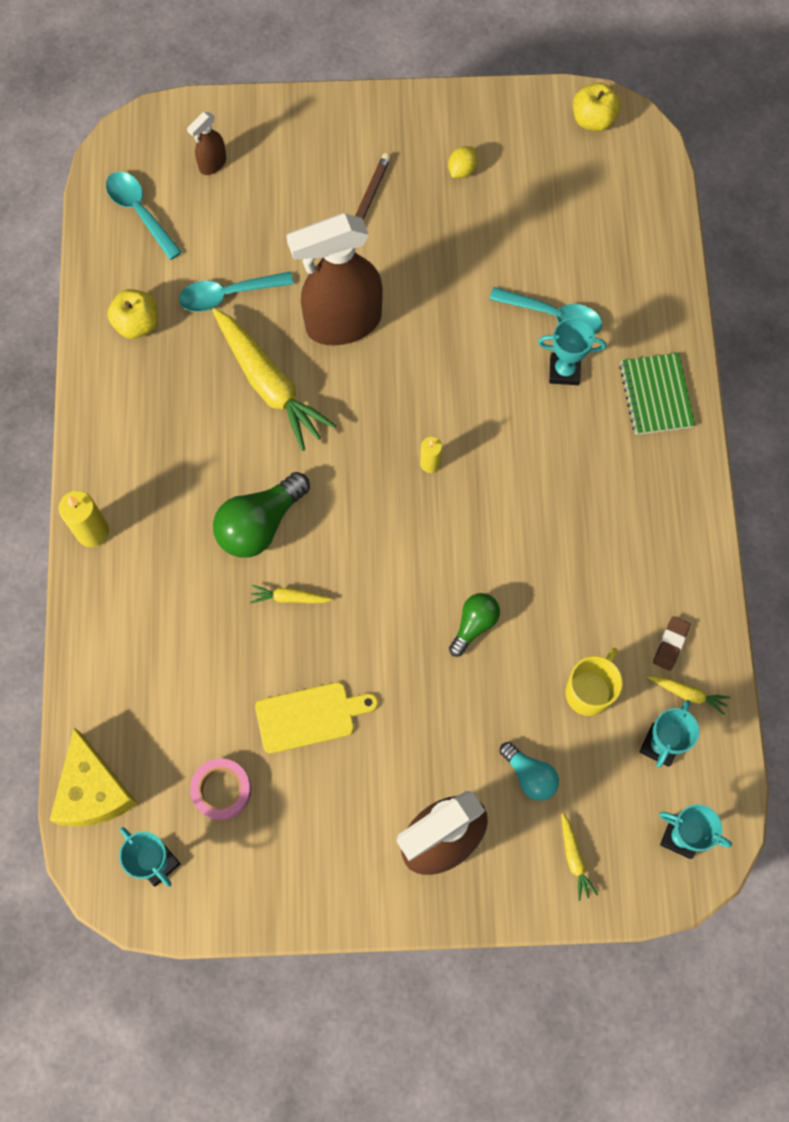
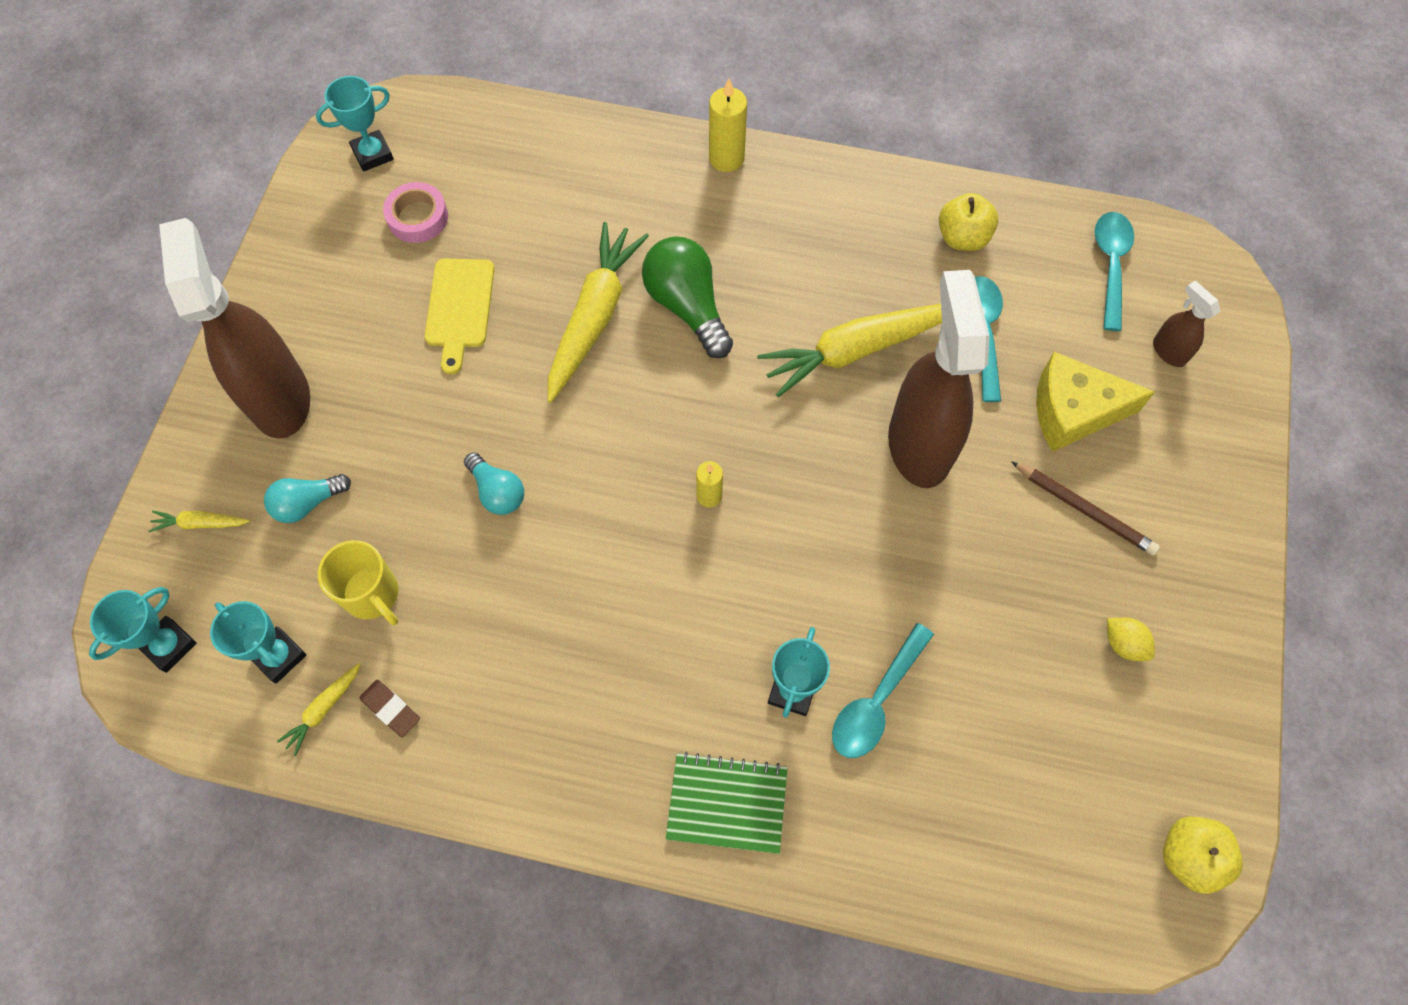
camera: 105 degrees right, 5 degrees down
(93, 791) = (462, 117): yellow cheese -> yellow cheese (1073, 411)
(140, 212) = (1110, 265): turquoise spoon -> turquoise spoon turned 60 degrees counterclockwise
(289, 598) = (594, 317): yellow carrot -> yellow carrot, size x2.29
(474, 625) = (497, 492): green light bulb -> turquoise light bulb

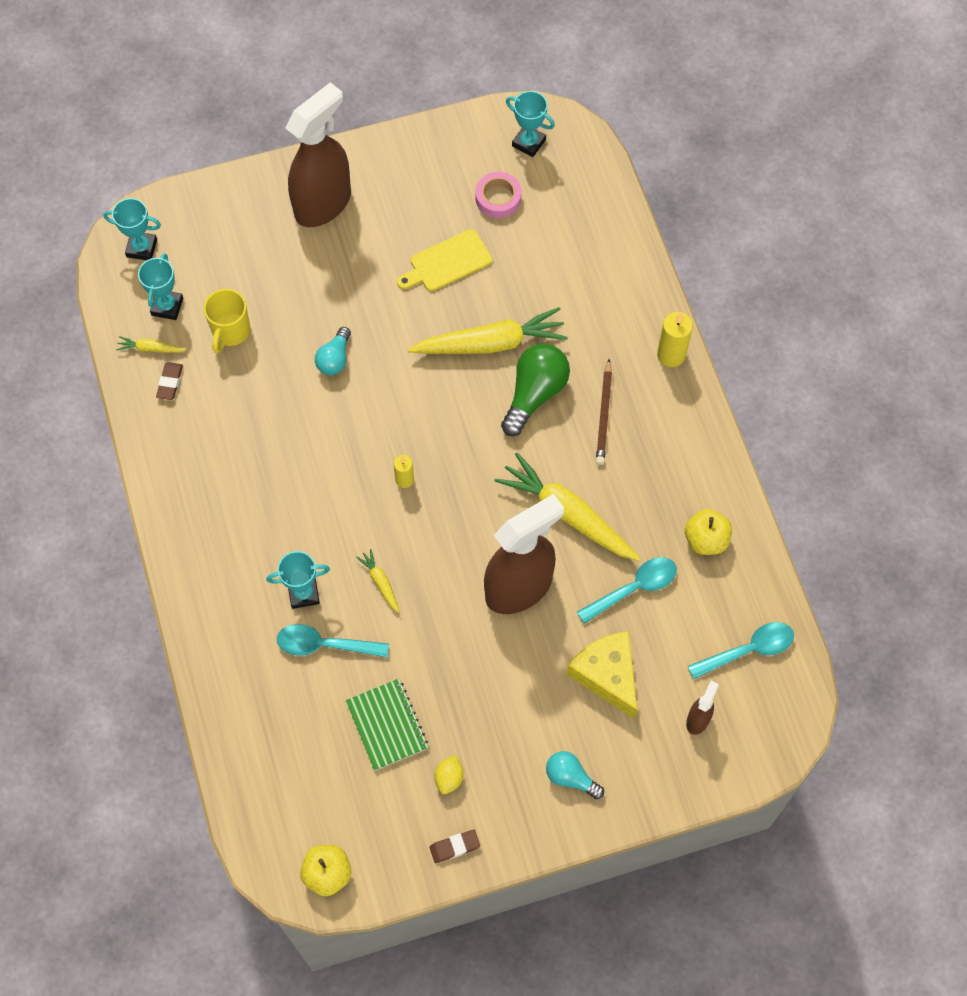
camera: 60 degrees right, 0 degrees up
(200, 523) = (220, 215): yellow carrot -> yellow carrot (380, 582)
(307, 503) = (266, 262): turquoise light bulb -> turquoise light bulb (570, 777)
(727, 803) = (215, 591): green notebook -> green notebook (387, 725)
(1084, 510) = (534, 714): brown pencil -> brown pencil (604, 415)
(1215, 683) = (454, 847): none -> brown eraser

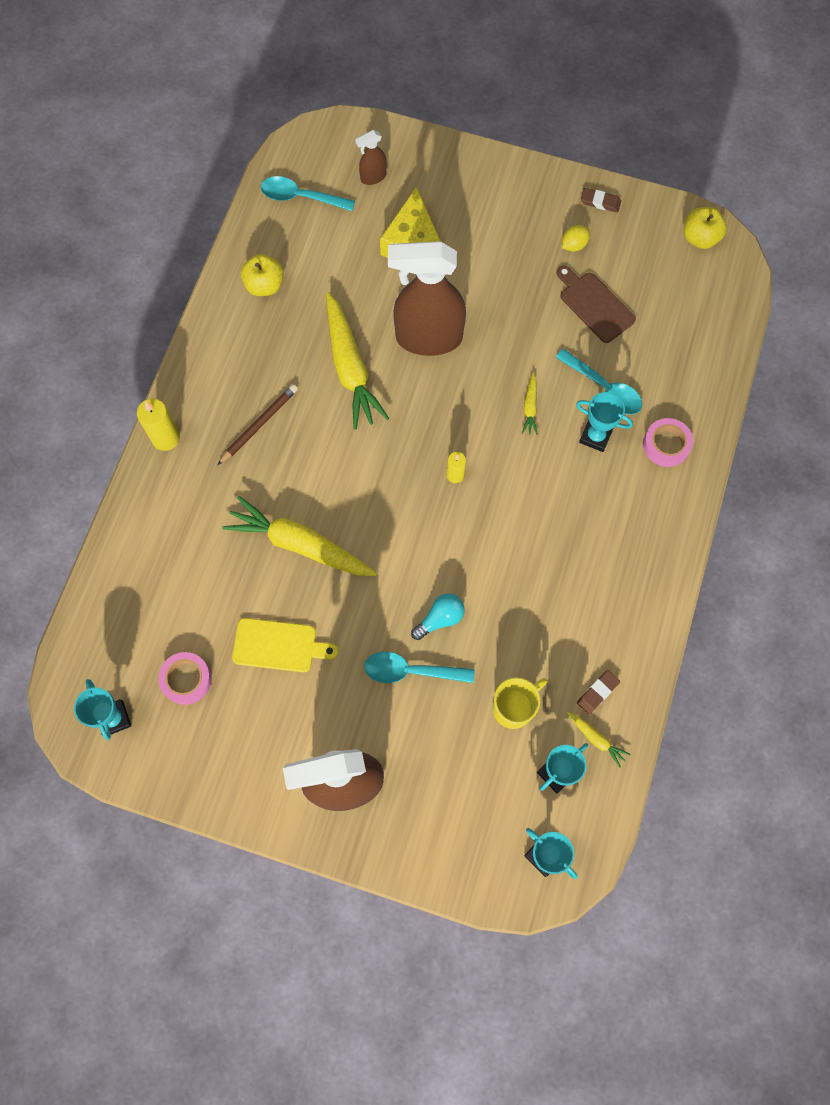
camera: 145 degrees left, 5 degrees up
(234, 627) = (666, 445): none -> pink tape
(387, 725) = (594, 305): green notebook -> brown cutting board
(535, 394) = (299, 477): green light bulb -> none
(570, 777) = (489, 195): turquoise light bulb -> none
(634, 588) = (345, 285): turquoise spoon -> turquoise spoon (411, 671)

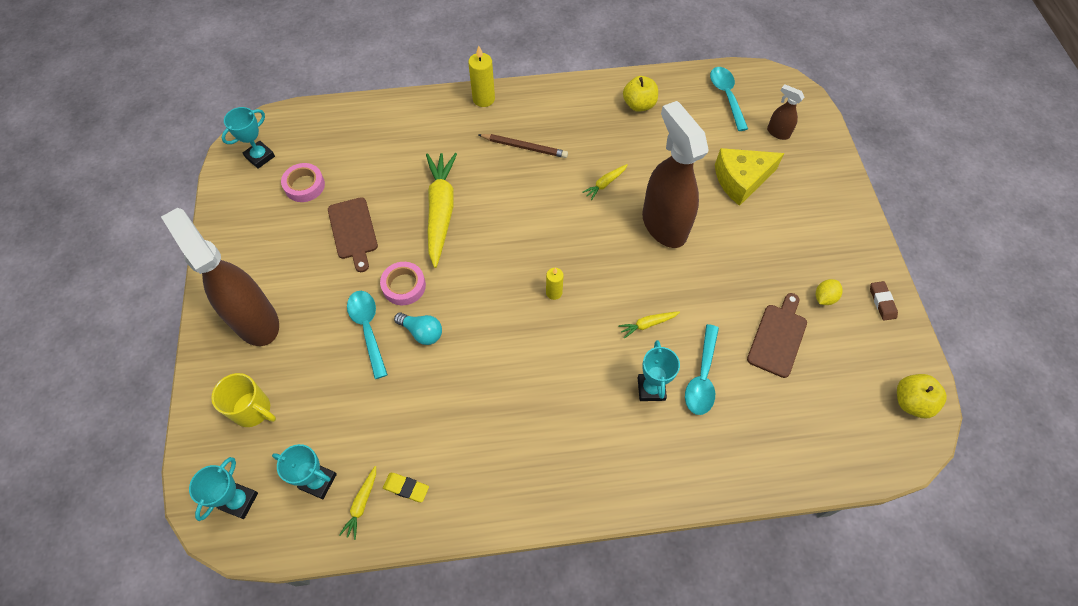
camera: 65 degrees right, 10 degrees down
(279, 646) = (353, 231): yellow cutting board -> brown cutting board
(350, 368) = (605, 184): yellow carrot -> yellow carrot, size x0.44
(514, 707) = (366, 421): yellow mug -> yellow mug (253, 410)
(574, 245) = (824, 297): yellow lemon -> yellow lemon turned 75 degrees counterclockwise
(597, 692) = (406, 488): brown eraser -> yellow eraser
(666, 445) = (678, 454): pink tape -> pink tape (404, 286)

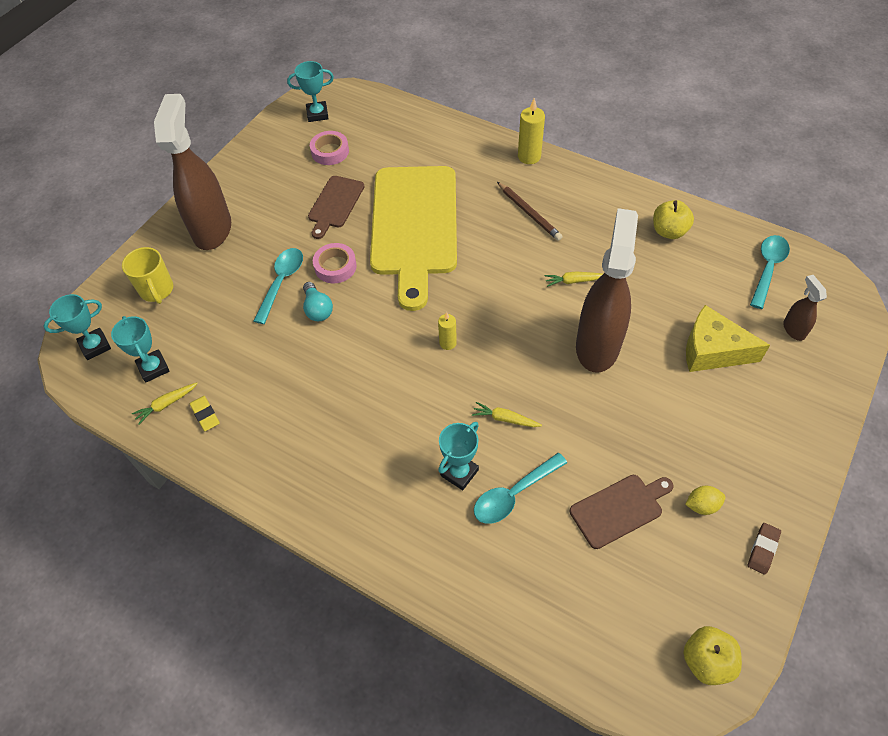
camera: 40 degrees right, 5 degrees down
(441, 211) = (414, 226): yellow carrot -> yellow cutting board

